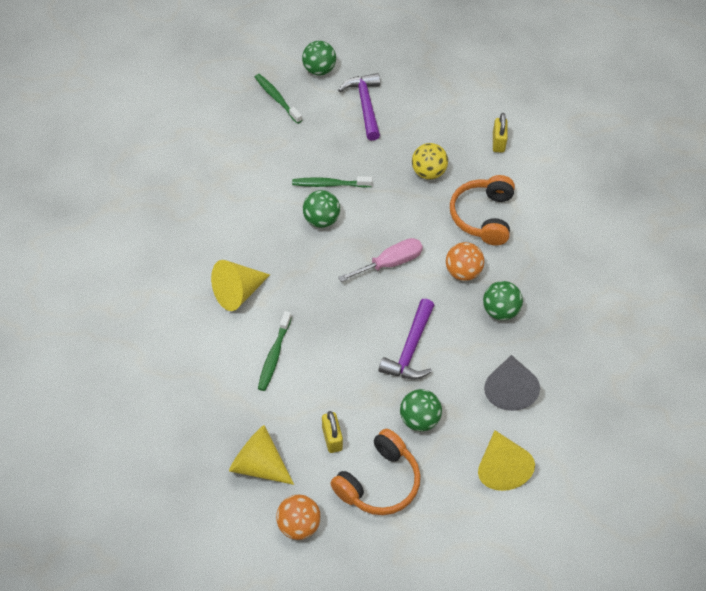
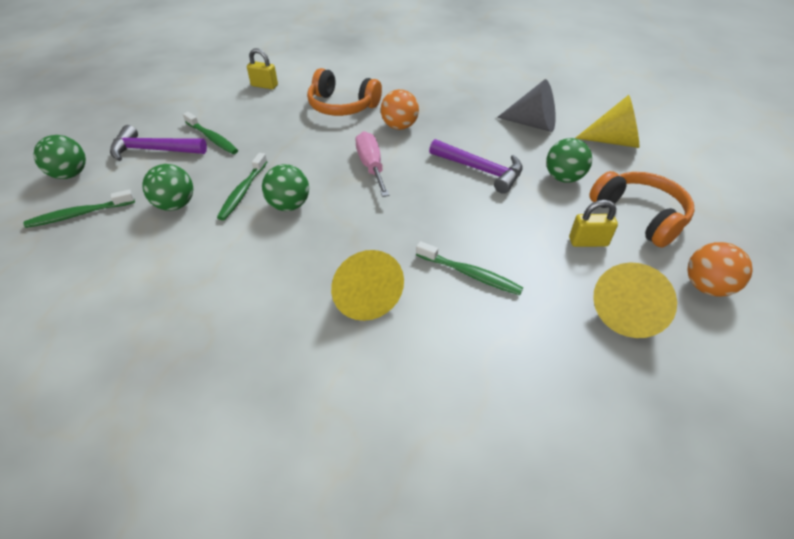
camera: 75 degrees left, 10 degrees down
(395, 137) = (212, 138): none -> green toothbrush
(428, 172) = (272, 126): yellow ball -> none
(500, 311) = (449, 115): green ball -> green ball (175, 205)

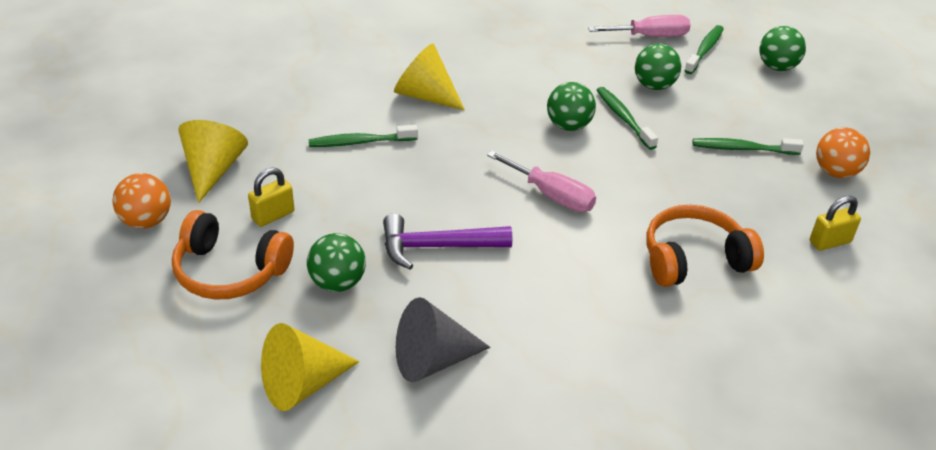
camera: 140 degrees right, 5 degrees down
(85, 252) = (650, 36): none -> pink screwdriver
(154, 150) = (764, 113): purple hammer -> none
(399, 126) = (589, 263): orange ball -> orange ball (835, 172)

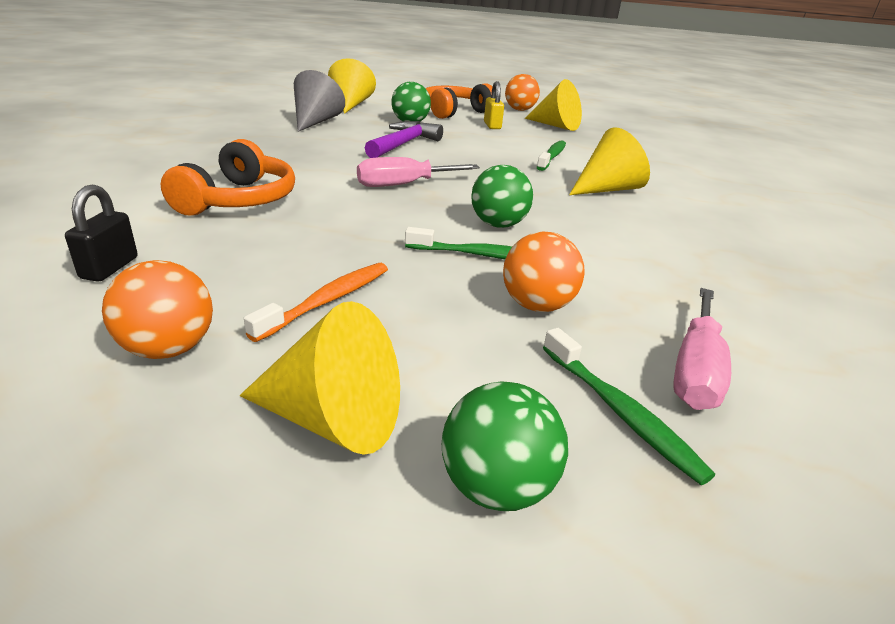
camera: 120 degrees right, 10 degrees down
(654, 85) = (537, 305): green ball -> orange ball
(742, 149) = (328, 300): green toothbrush -> orange toothbrush
(801, 110) = (333, 419): none -> yellow cone
(830, 242) = (109, 268): yellow padlock -> black padlock

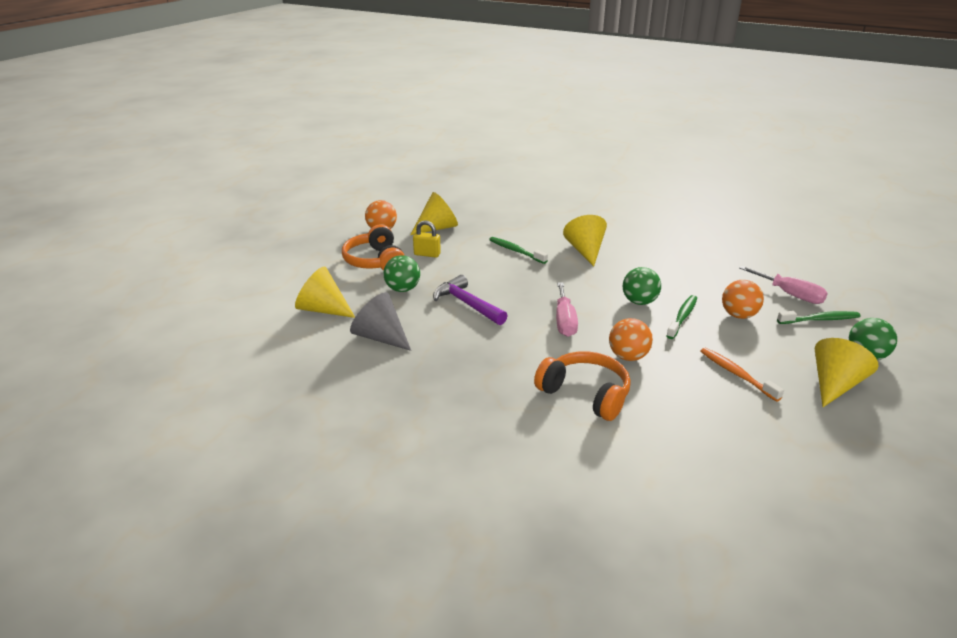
camera: 65 degrees left, 0 degrees up
(109, 268) = (698, 450): black padlock -> none
(169, 349) = (787, 426): orange ball -> orange ball (628, 356)

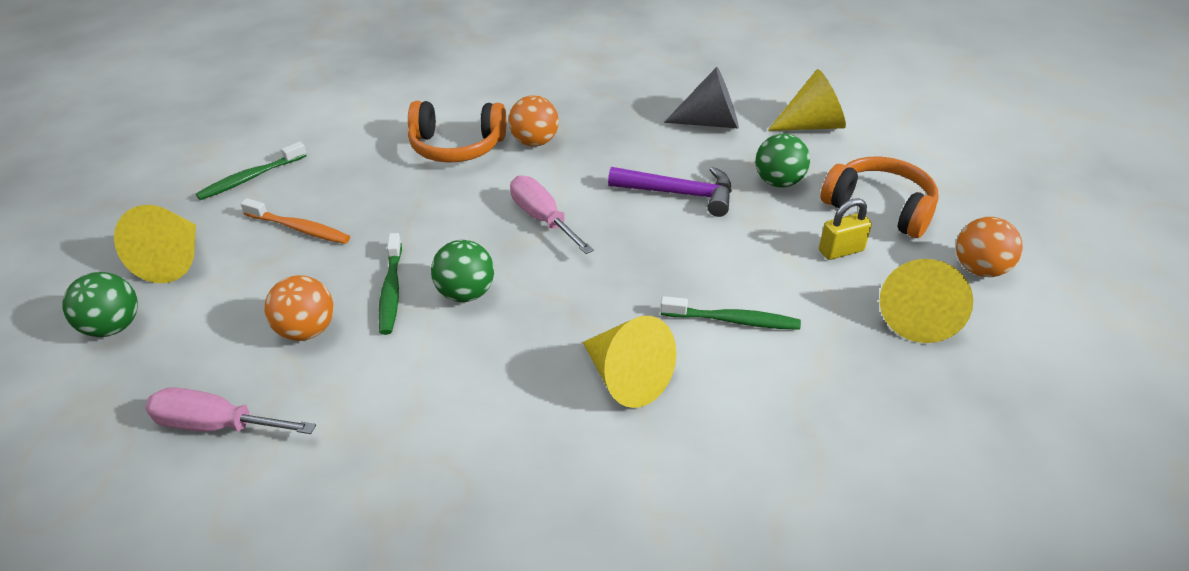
camera: 145 degrees right, 10 degrees up
(628, 356) = (436, 202): orange ball -> orange ball (534, 142)
(820, 320) = (169, 378): green toothbrush -> green toothbrush (250, 178)

